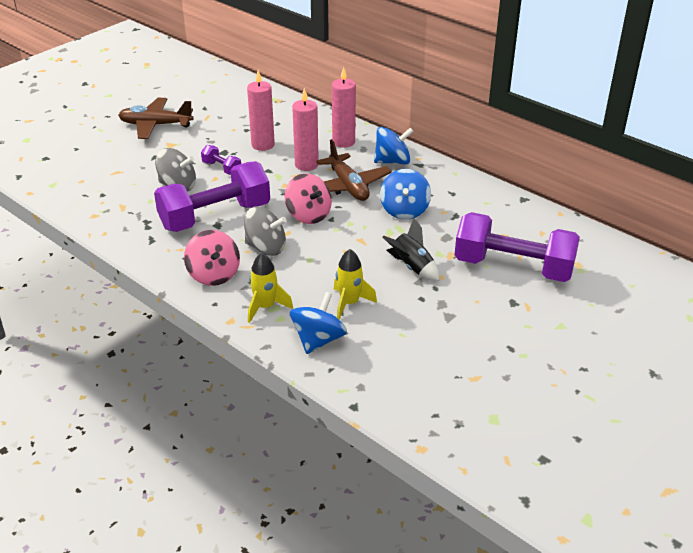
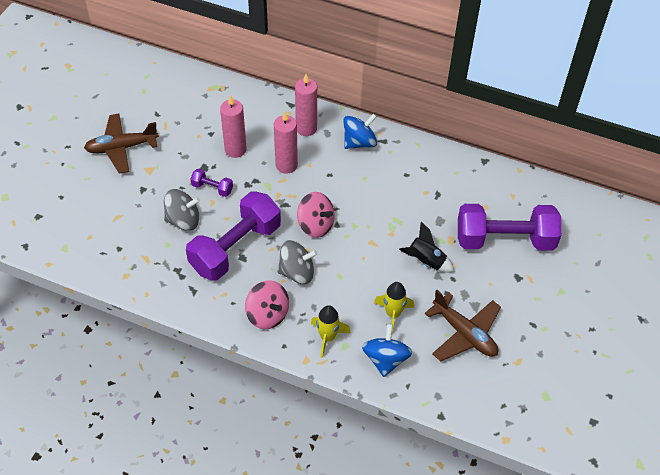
camera: 20 degrees left, 15 degrees up
(348, 186) = (334, 182): brown plane -> brown plane (464, 334)
(404, 210) = (393, 199): blue spinning top -> none

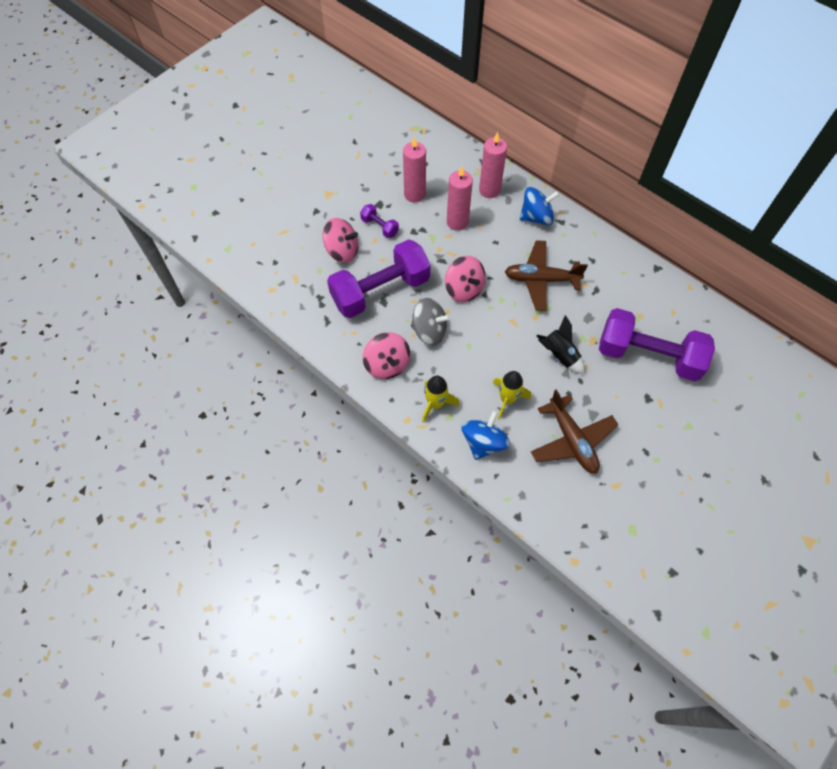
camera: 20 degrees right, 10 degrees up
(121, 148) = (311, 166): brown plane -> brown plane (541, 280)
(183, 220) = (342, 251): grey spinning top -> pink spinning top

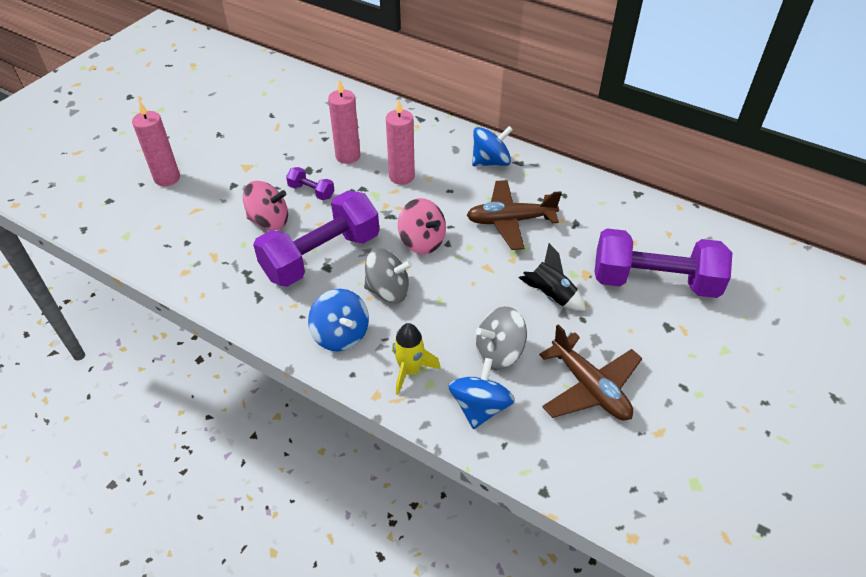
camera: 10 degrees left, 15 degrees down
(387, 364) = (341, 335): pink spinning top -> blue spinning top
(489, 190) = (432, 143): pink candle -> pink candle (167, 178)
(507, 399) = (499, 352): yellow rocket -> grey spinning top

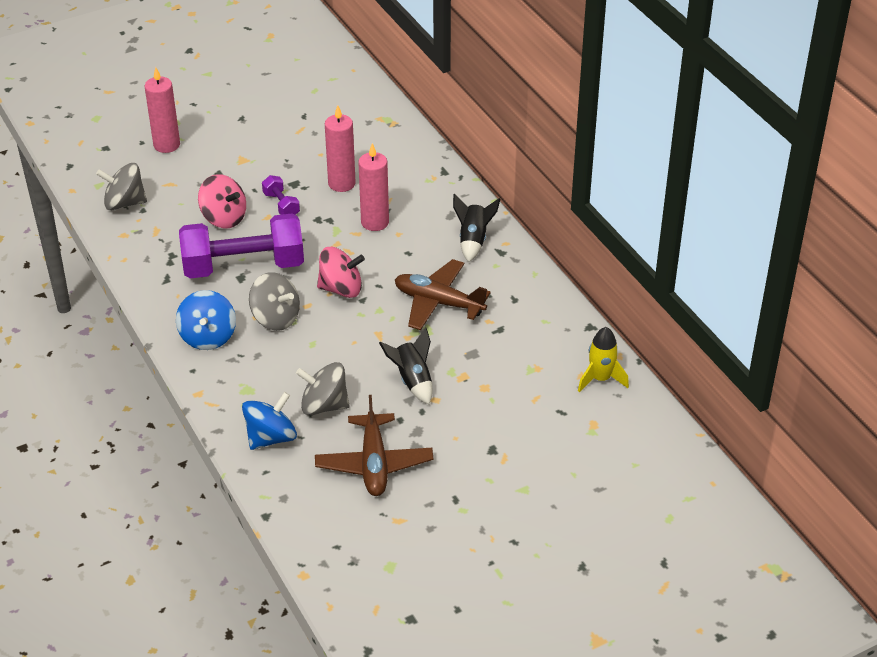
camera: 30 degrees right, 5 degrees down
(164, 242) = (124, 203): none -> grey spinning top
(410, 370) = (239, 387): yellow rocket -> yellow rocket (600, 379)
(422, 241) = (341, 289): pink spinning top -> pink spinning top turned 75 degrees counterclockwise
(490, 162) = (473, 240): blue spinning top -> black rocket
(654, 281) = (520, 409): purple dumbbell -> none

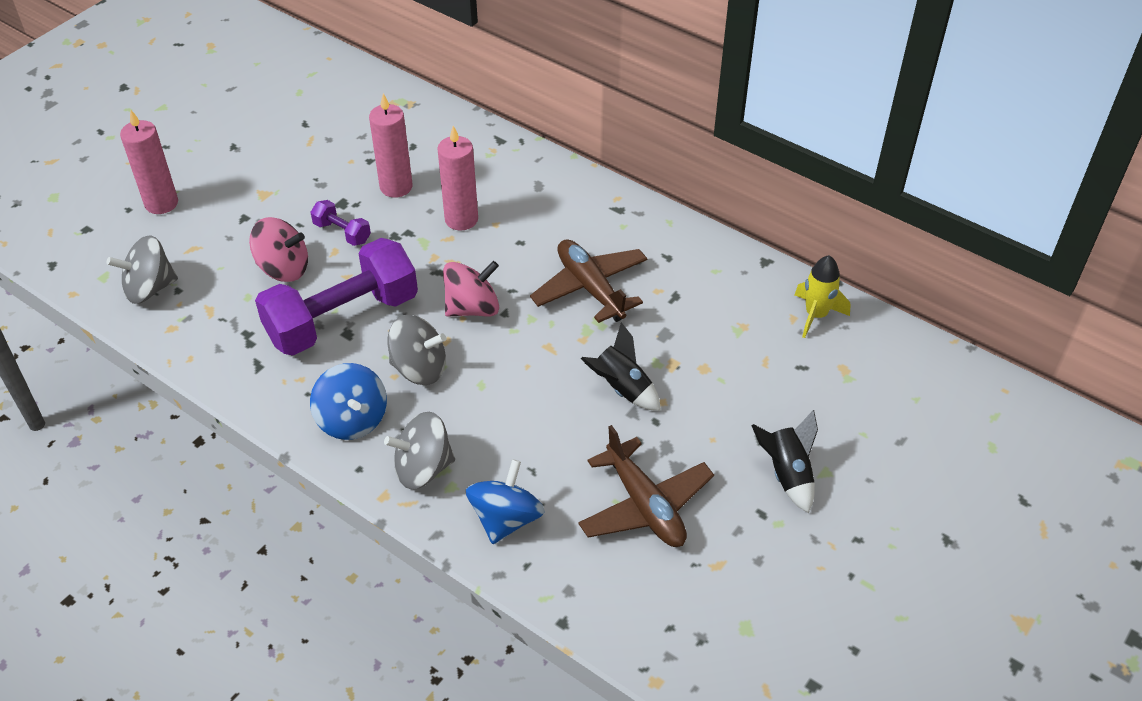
camera: 25 degrees left, 5 degrees up
(324, 405) = (542, 455): grey spinning top -> grey spinning top (423, 468)
(438, 302) = (590, 288): brown plane -> brown plane turned 60 degrees clockwise
(473, 240) = (581, 206): black rocket -> black rocket (787, 474)

